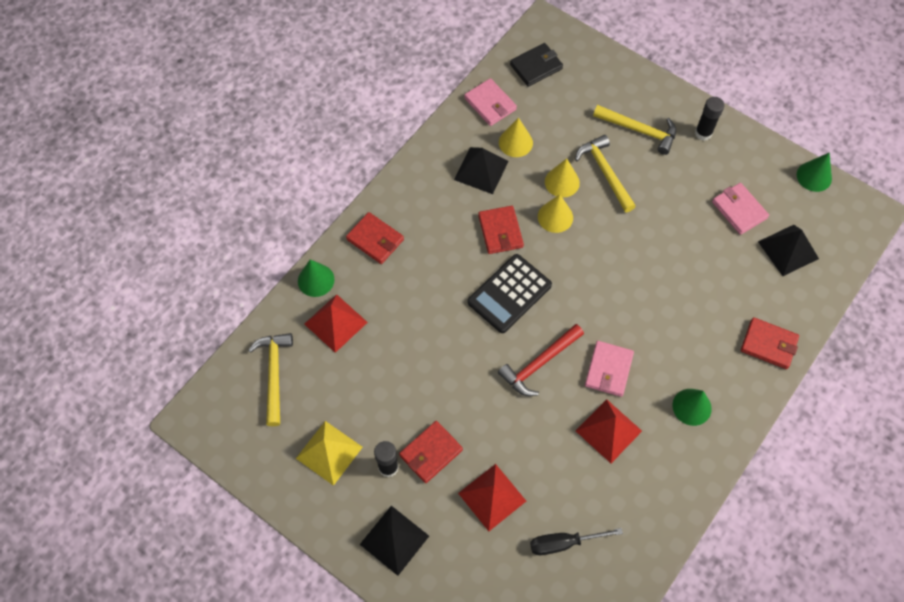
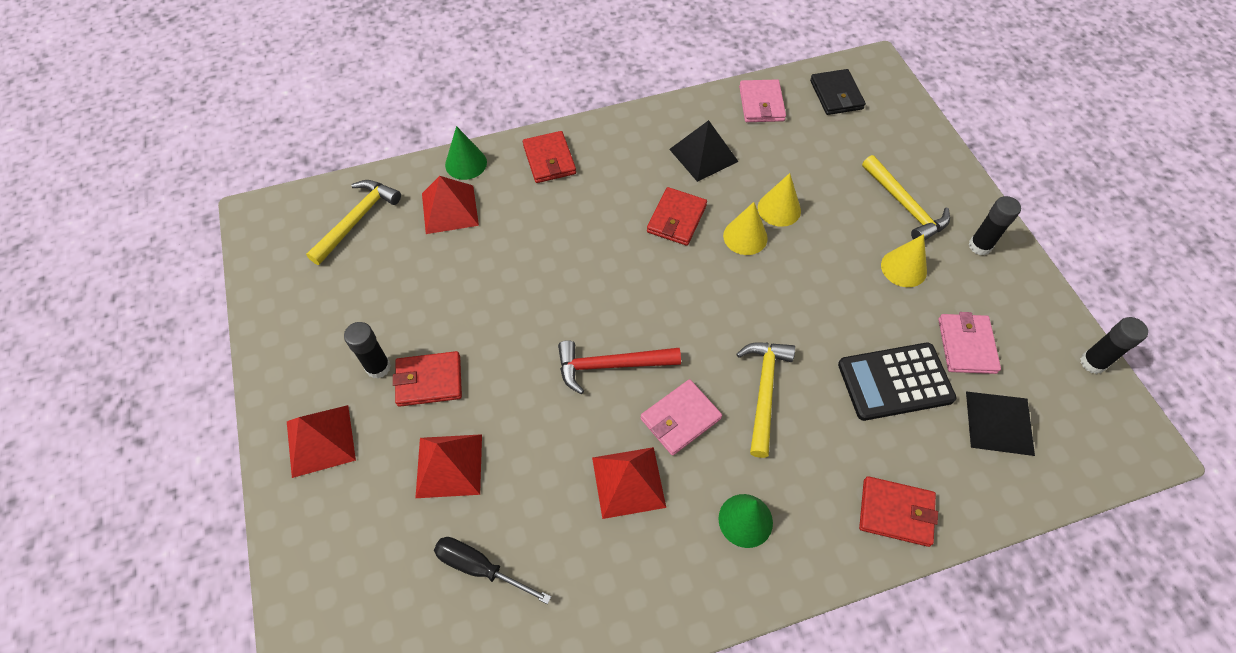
camera: 35 degrees right, 5 degrees down
(329, 452) = (339, 318): yellow pyramid -> none
(394, 540) = (320, 440): black pyramid -> red pyramid
(509, 294) = (637, 280): black calculator -> black calculator (895, 382)
(515, 142) = (759, 149): yellow cone -> yellow cone (903, 268)
(536, 66) = (836, 95): black wallet -> black wallet turned 75 degrees clockwise
(605, 172) = (834, 224): yellow hammer -> yellow hammer (764, 391)
(768, 344) = (895, 512): red wallet -> red wallet turned 45 degrees counterclockwise
(814, 176) = (1092, 363): green cone -> black glue stick

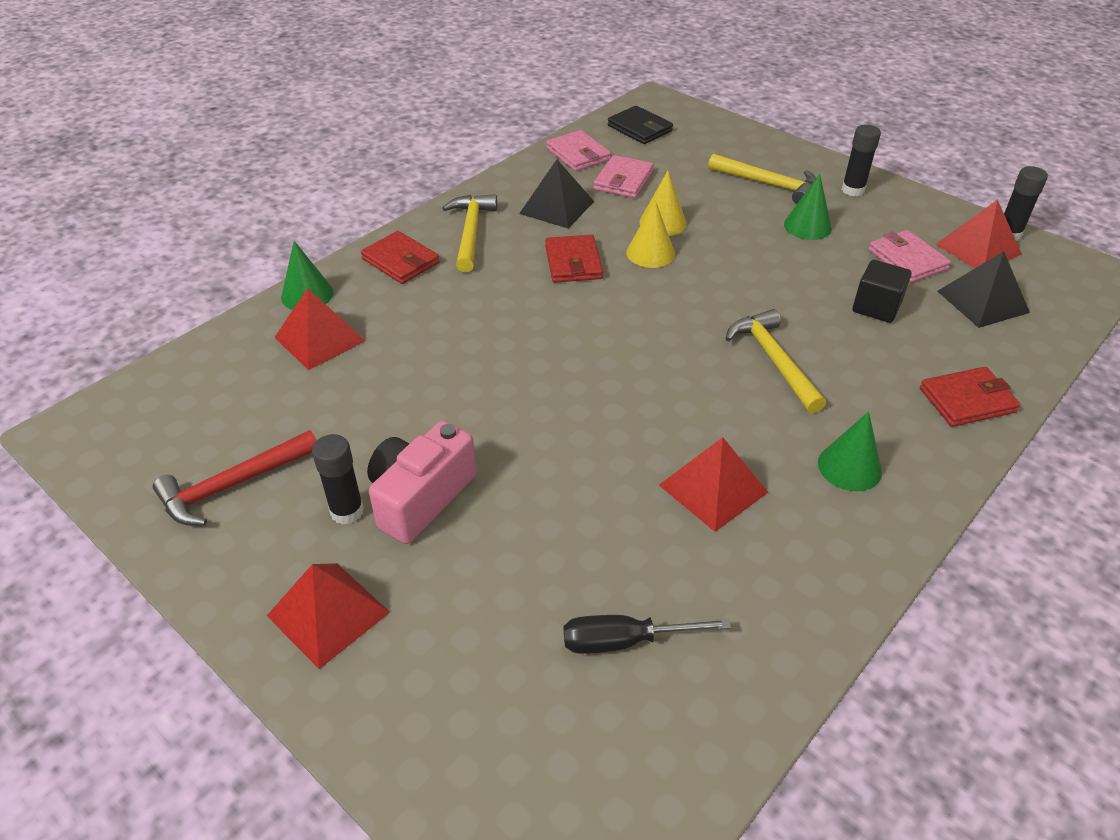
camera: 30 degrees left, 15 degrees down
(357, 219) = (211, 387): yellow hammer -> yellow hammer (471, 232)
(429, 381) = (420, 497): red wallet -> pink camera
(449, 465) = (509, 564): red pyramid -> red pyramid (978, 249)
(610, 365) = (609, 401): red hammer -> red hammer (232, 485)
(680, 419) = (717, 414): pink wallet -> pink wallet (623, 180)
(895, 382) = (876, 307): black calculator -> black cube
(903, 268) = (807, 226): yellow cone -> green cone

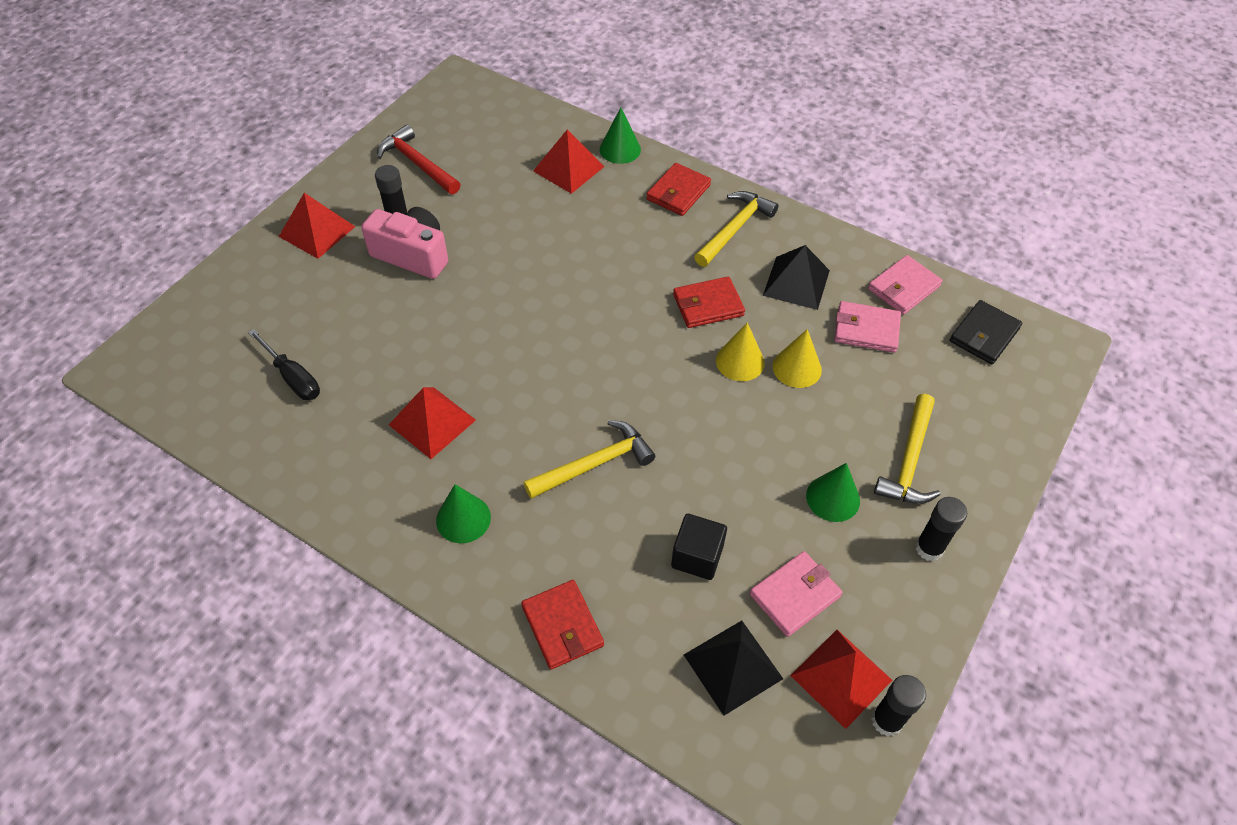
camera: 80 degrees right, 10 degrees up
(471, 232) = (735, 228): yellow hammer -> yellow hammer turned 45 degrees counterclockwise
(624, 641) = (293, 377): black screwdriver -> black screwdriver turned 150 degrees clockwise

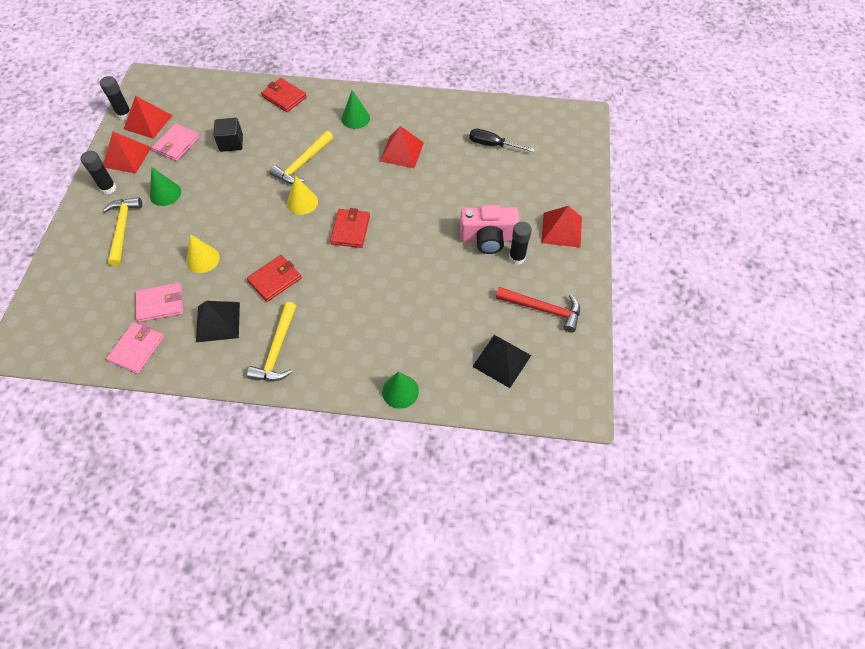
camera: 155 degrees right, 5 degrees up
(568, 168) = (430, 353): red pyramid -> red pyramid (127, 157)
(678, 192) = (333, 367): red wallet -> red wallet (350, 230)
(733, 666) = (200, 109): black pyramid -> black pyramid (501, 361)
(740, 361) = (240, 249): yellow cone -> yellow cone (302, 202)
(984, 335) = (74, 332): black wallet -> none

